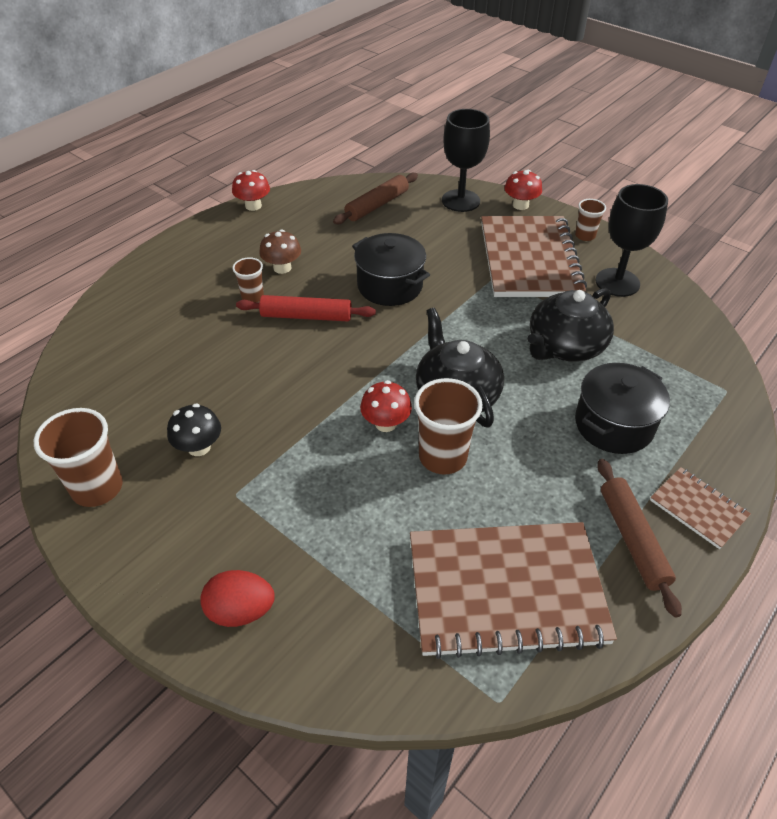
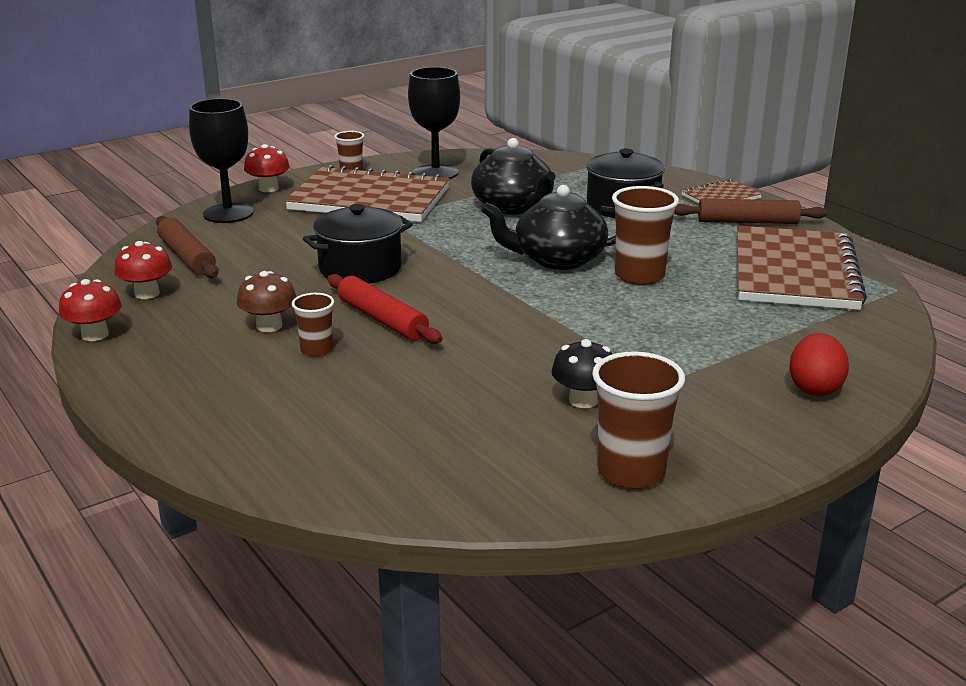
camera: 75 degrees left, 20 degrees down
(306, 316) = (382, 319): red rolling pin -> red rolling pin turned 60 degrees counterclockwise
(385, 423) = (585, 295): red mushroom -> red mushroom (147, 293)

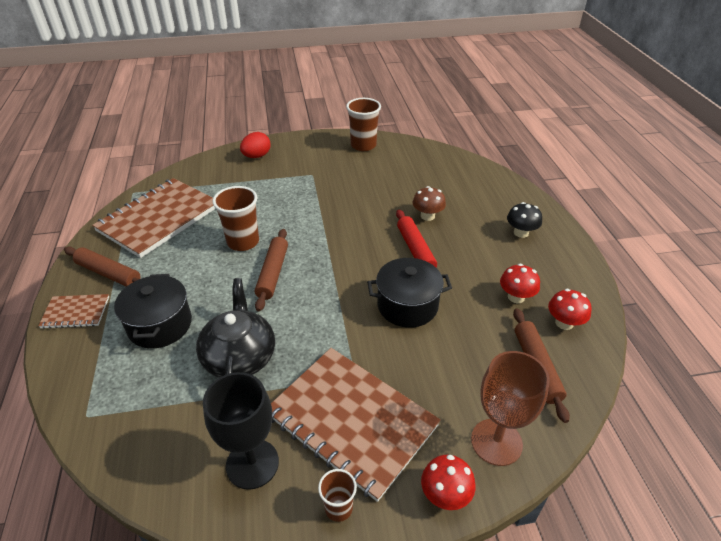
camera: 155 degrees left, 15 degrees up
(95, 335) = (592, 287): red mushroom -> red mushroom (516, 297)
(228, 213) = (496, 442): black goblet -> brown goblet
(269, 326) = (483, 264): brown mushroom -> brown mushroom (427, 216)
(316, 350) = (460, 237): brown cup -> none
(558, 259) = (273, 273): black teapot -> brown rolling pin
(583, 400) = (353, 175): black mushroom -> black mushroom (521, 233)

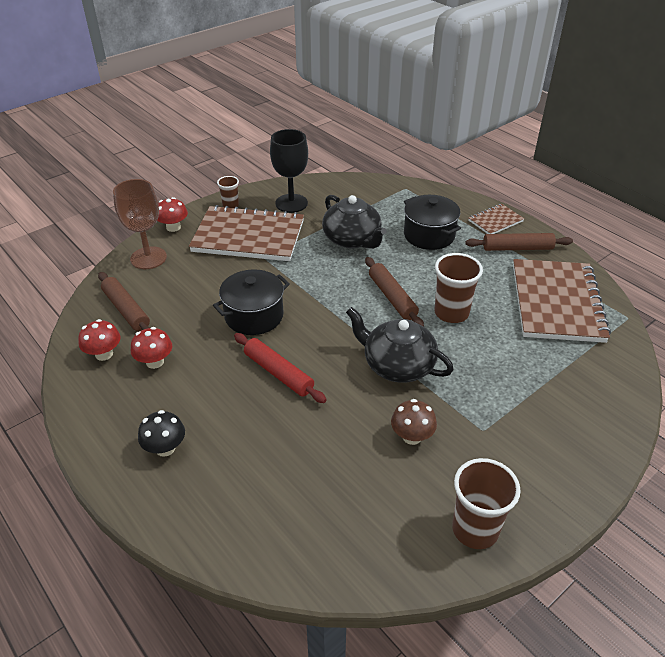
camera: 150 degrees right, 0 degrees up
(256, 156) = (586, 429): red egg -> none
(324, 223) = (397, 365): none -> black teapot
(427, 216) = (291, 425): brown mushroom -> brown mushroom (412, 436)

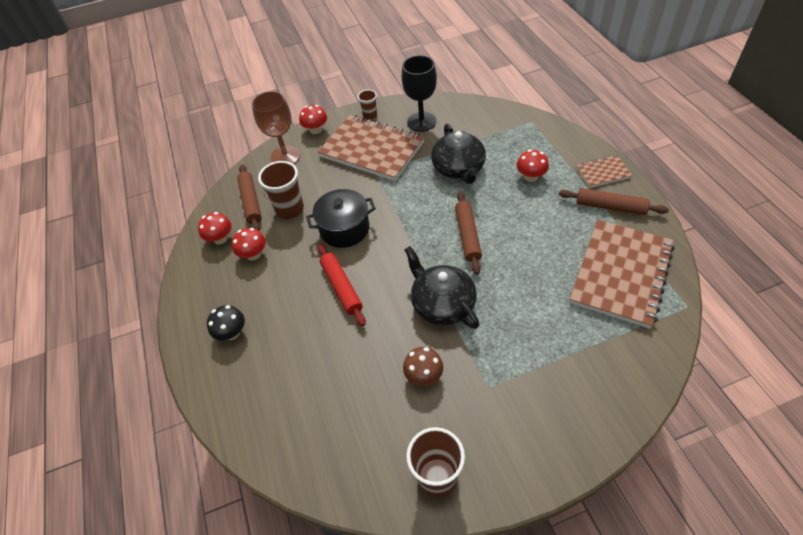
camera: 25 degrees right, 10 degrees up
(429, 235) = (530, 177): black pot -> red mushroom
(451, 313) = (514, 263): brown cup -> brown cup (290, 209)

